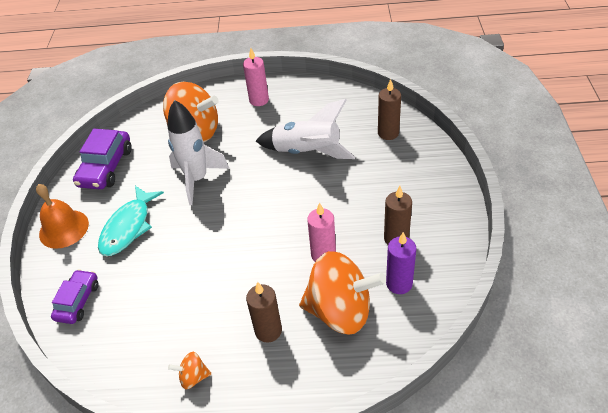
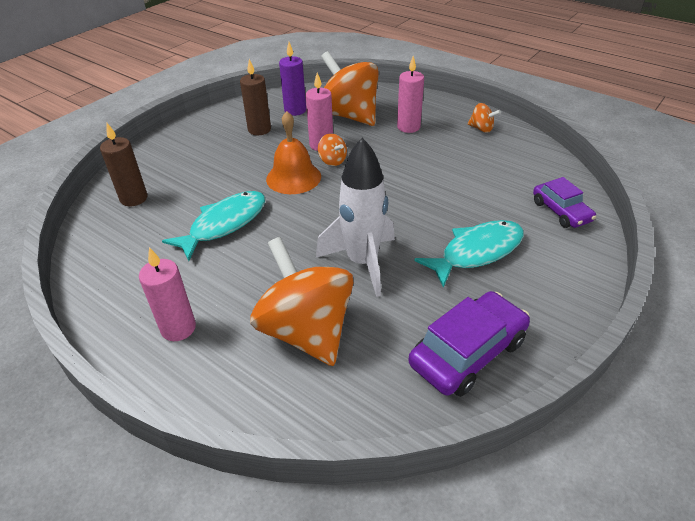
camera: 145 degrees left, 5 degrees down
(64, 228) = (559, 292): orange bell -> orange bell (293, 177)
(78, 301) = (561, 211): purple car -> purple car turned 75 degrees counterclockwise
(268, 330) = (408, 127): brown candle -> pink candle
(295, 243) = (332, 161): none -> orange spinning top
(307, 152) = (224, 224): white rocket -> turquoise fish

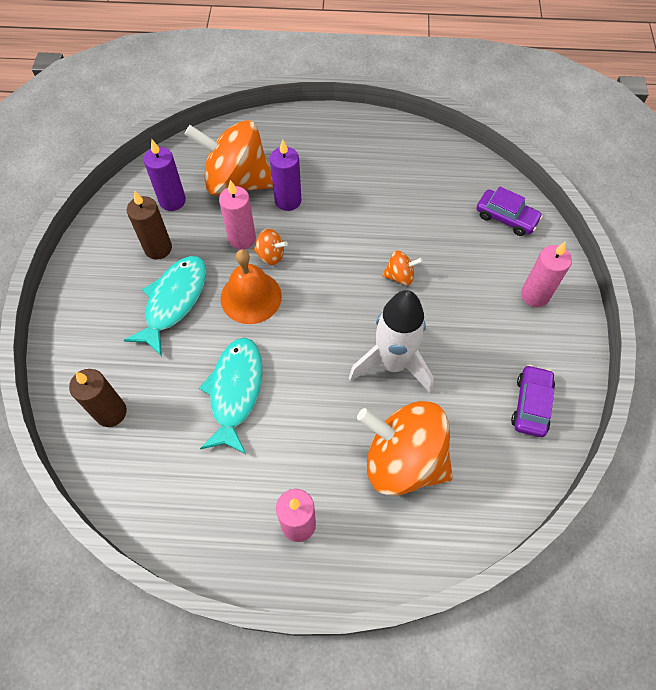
camera: 35 degrees left, 20 degrees up
(376, 137) = (288, 200): none -> purple candle
(408, 127) = (308, 171): pink candle -> pink candle (534, 295)
(467, 352) = (531, 405): purple car -> purple car, size x0.65
(476, 252) = (472, 300): turquoise fish -> turquoise fish (174, 301)
(481, 129) = (376, 142): orange spinning top -> orange spinning top (400, 276)

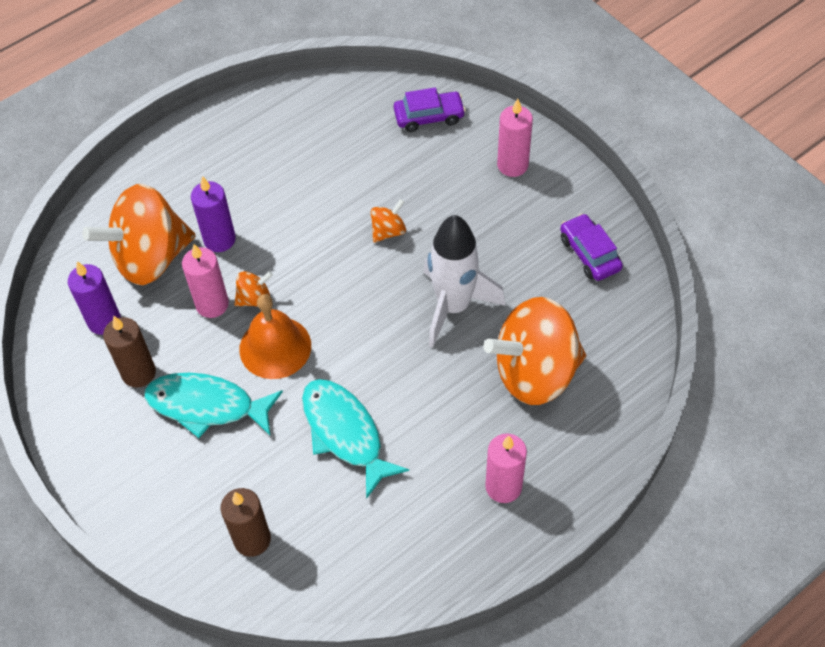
camera: 40 degrees left, 5 degrees down
(174, 301) = (207, 406): turquoise fish -> turquoise fish turned 60 degrees counterclockwise

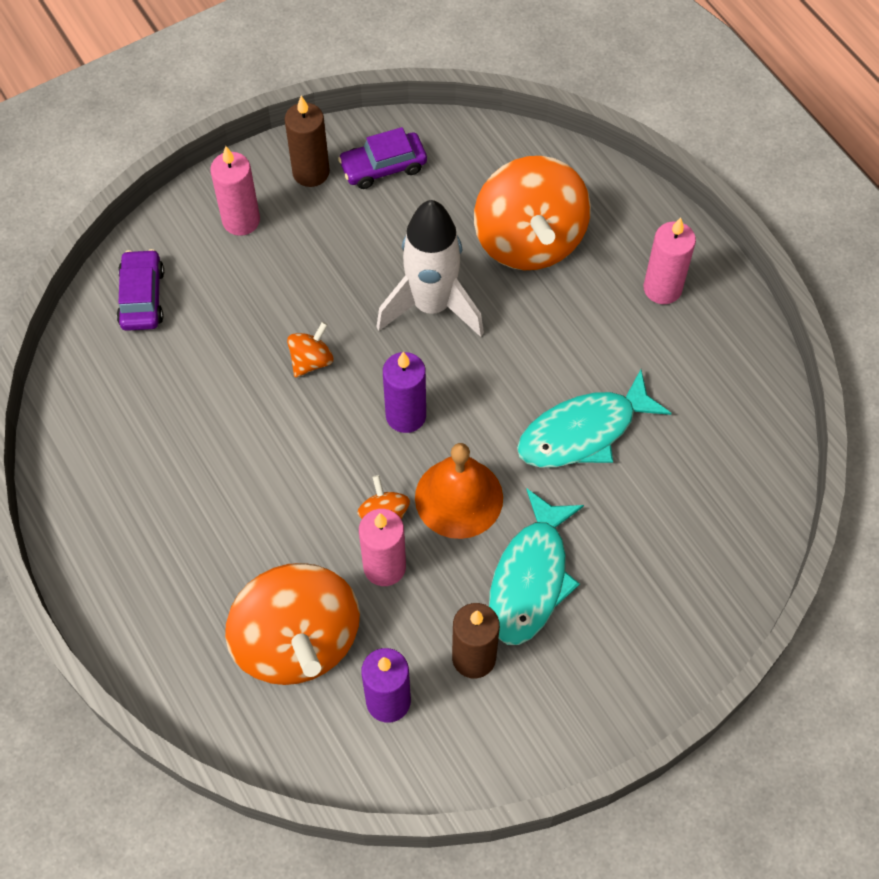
camera: 85 degrees left, 5 degrees up
(219, 239) = (284, 554): purple candle -> purple candle (406, 415)
(252, 539) = (707, 536): brown candle -> brown candle (311, 172)
(388, 231) = (311, 360): orange spinning top -> orange spinning top turned 75 degrees clockwise

